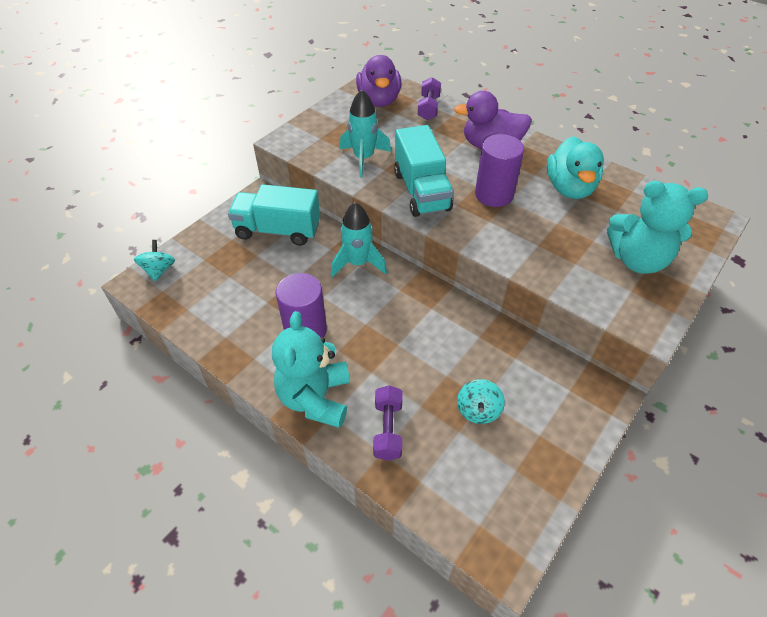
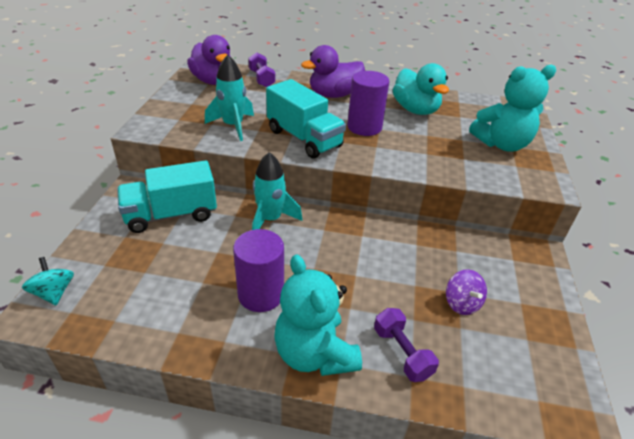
camera: 30 degrees left, 10 degrees down
(478, 410) = (462, 303): turquoise spinning top -> purple spinning top

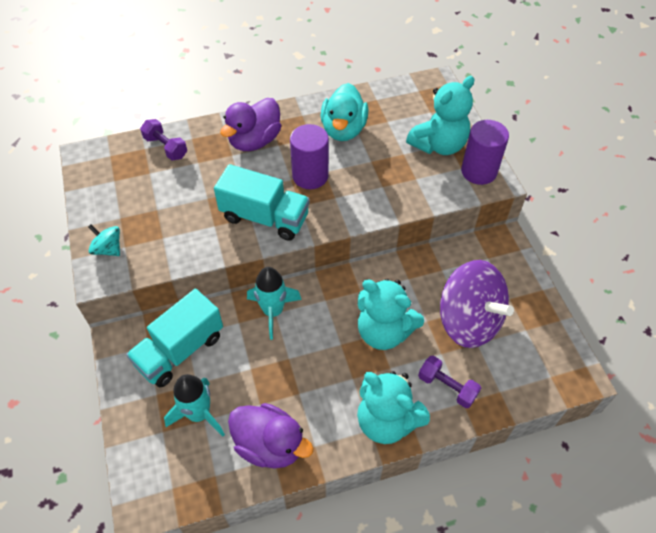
camera: 25 degrees left, 15 degrees up
(54, 292) = (142, 479): turquoise spinning top -> turquoise spinning top (108, 249)
(213, 81) = (117, 173): purple duck -> purple duck (270, 445)
(233, 126) = (186, 231): turquoise rocket -> turquoise rocket (199, 414)
(261, 294) = (315, 391): purple cylinder -> purple cylinder (479, 171)
(364, 275) = (384, 331): none -> turquoise teddy bear
(415, 110) = (343, 129): turquoise duck -> turquoise duck turned 60 degrees clockwise
(462, 303) = (468, 321): purple spinning top -> purple spinning top, size x2.25

